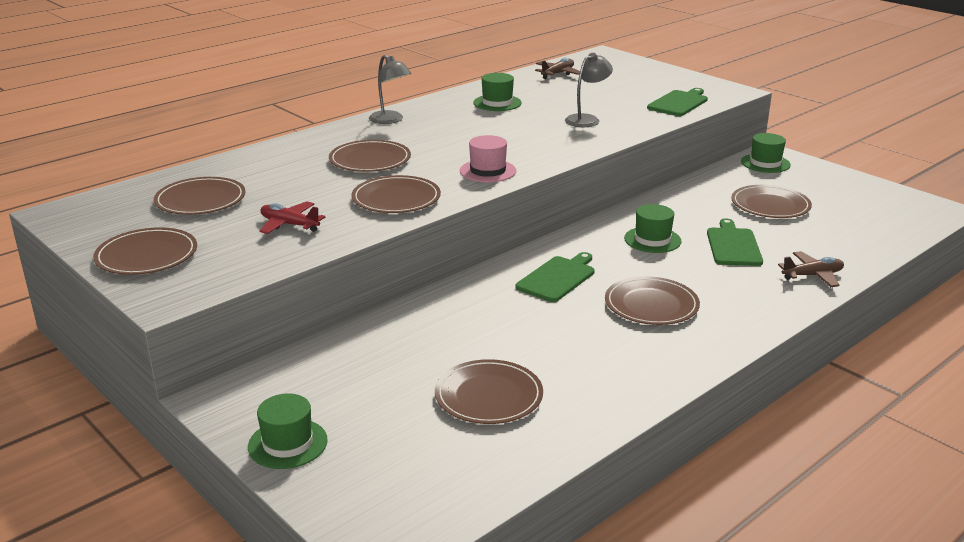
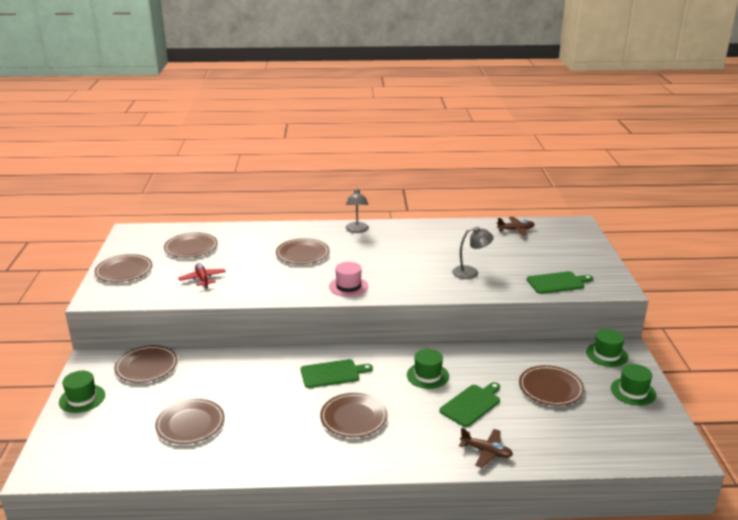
camera: 40 degrees right, 0 degrees up
(396, 198) = (273, 284): brown plate -> brown plate (146, 366)
(497, 103) = (437, 239): green hat -> green hat (633, 391)

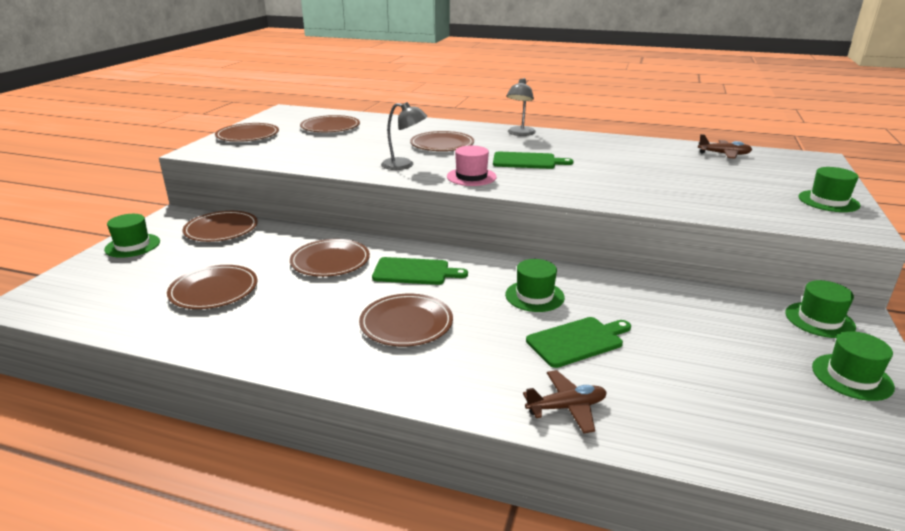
camera: 20 degrees right, 0 degrees up
(202, 279) = (316, 151): red plane -> none
(471, 272) = (639, 184): grey lamp -> grey lamp (404, 165)
(486, 452) = (566, 407): brown plane -> brown plane turned 60 degrees counterclockwise
(550, 388) = (710, 345): brown plate -> brown plate (330, 261)
(557, 283) = (761, 210): green cutting board -> green cutting board (527, 161)
(595, 266) = (828, 201): none -> green hat

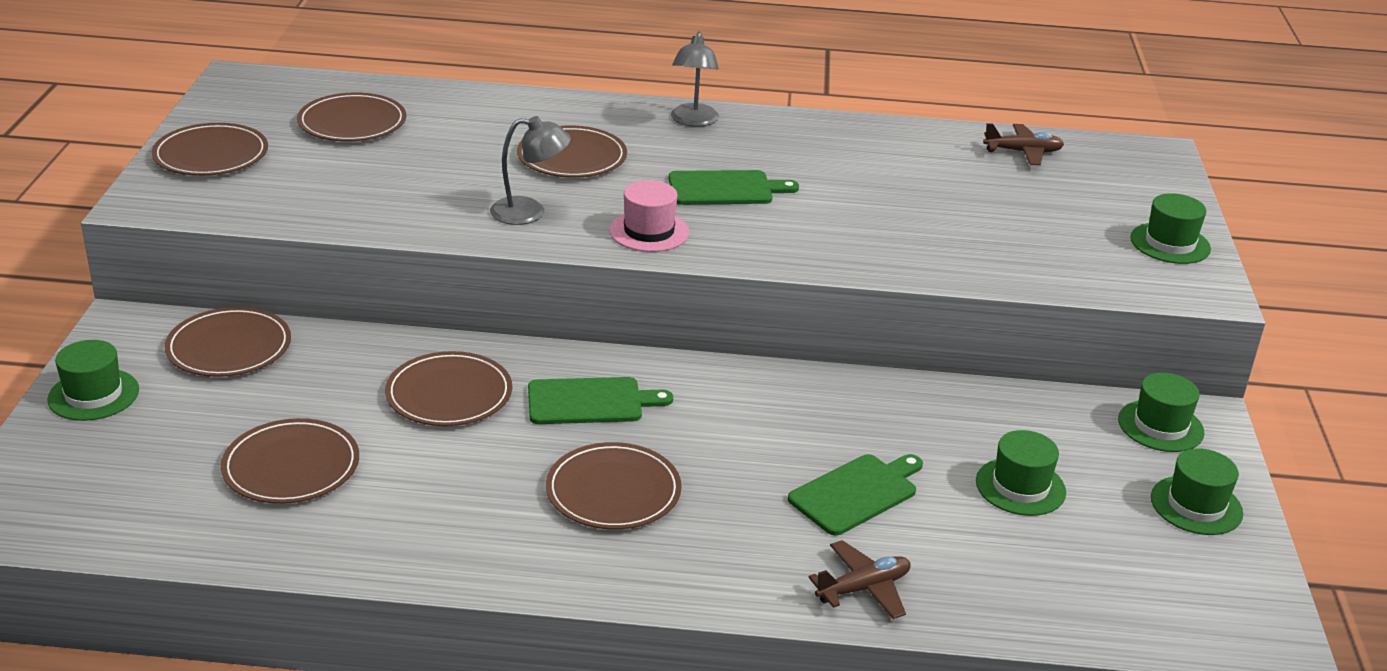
camera: 15 degrees left, 5 degrees up
(534, 296) = (780, 427): green hat -> green hat (1020, 487)

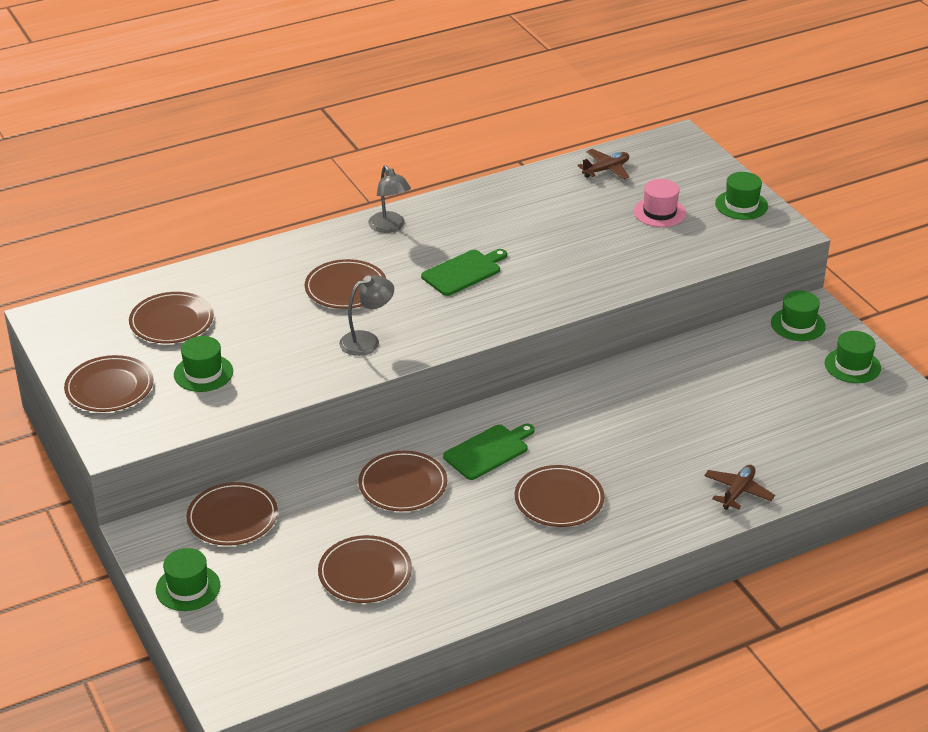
camera: 30 degrees left, 5 degrees up
(649, 231) = (452, 323): pink hat -> pink hat (659, 212)
(856, 493) = (684, 439): green cutting board -> none
(1020, 487) = (761, 395): green hat -> green hat (203, 373)

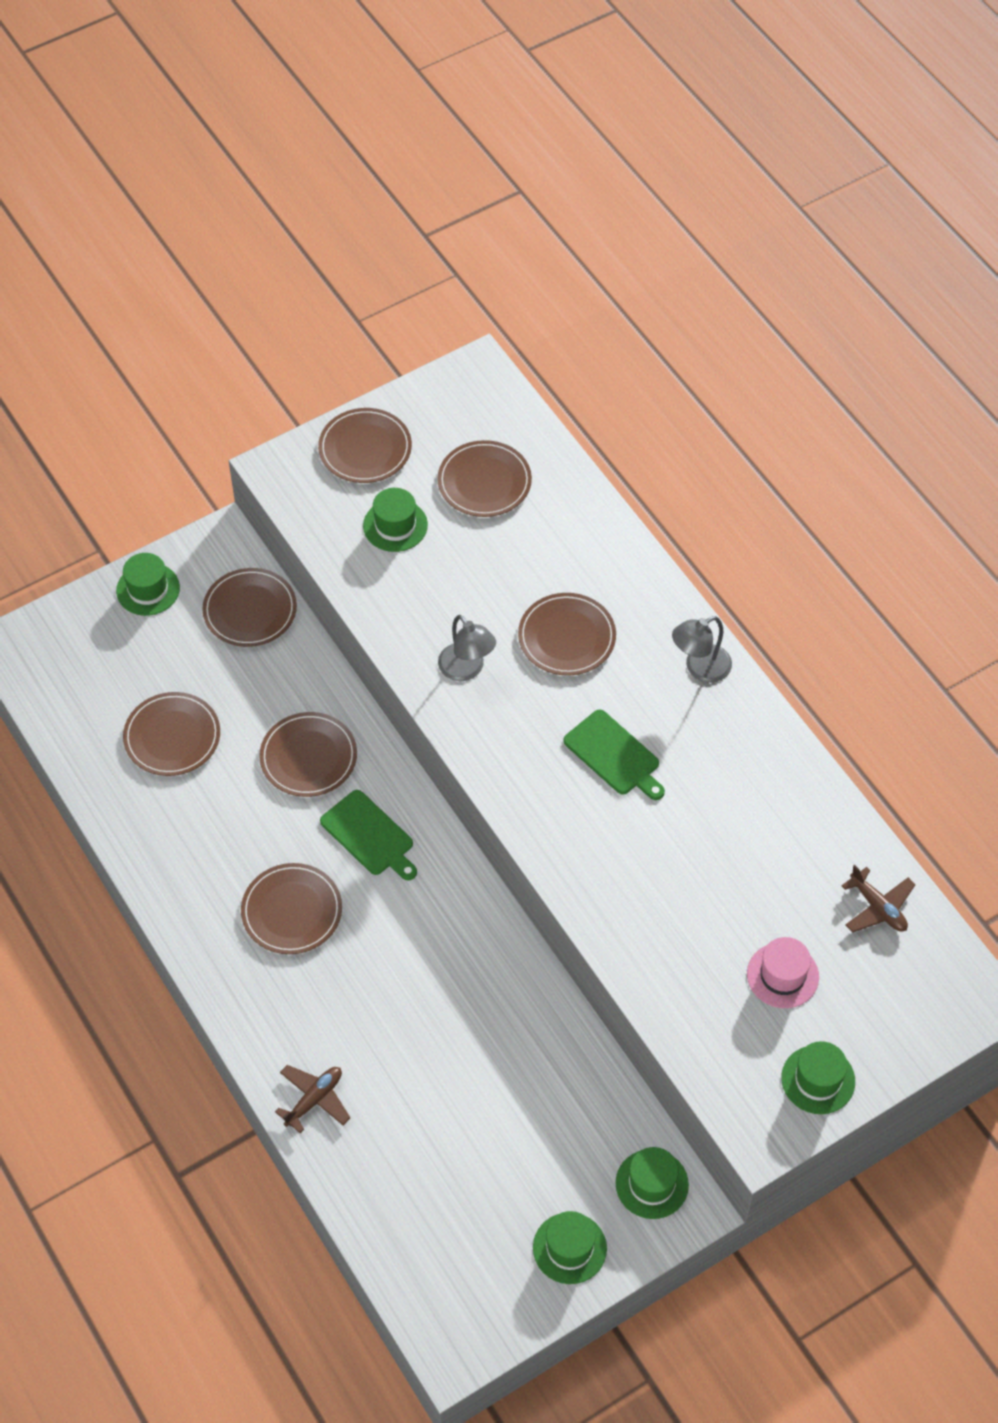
camera: 85 degrees right, 20 degrees up
(738, 492) = (314, 1099): brown plane -> brown plane turned 75 degrees counterclockwise

